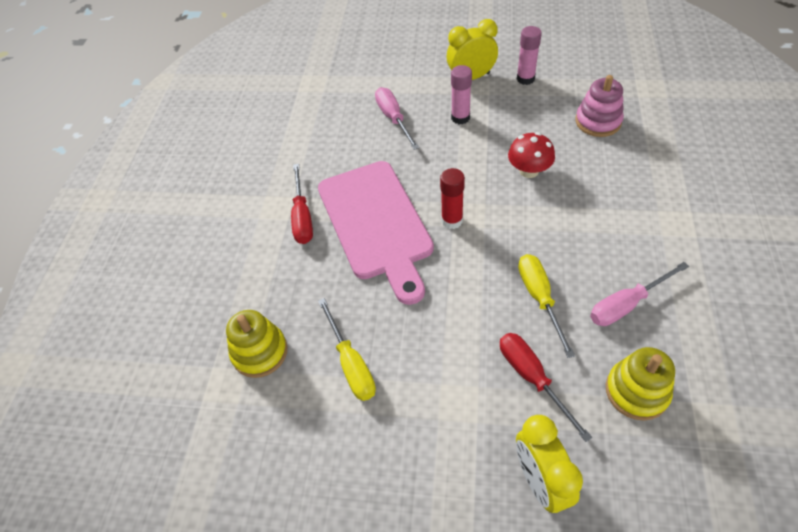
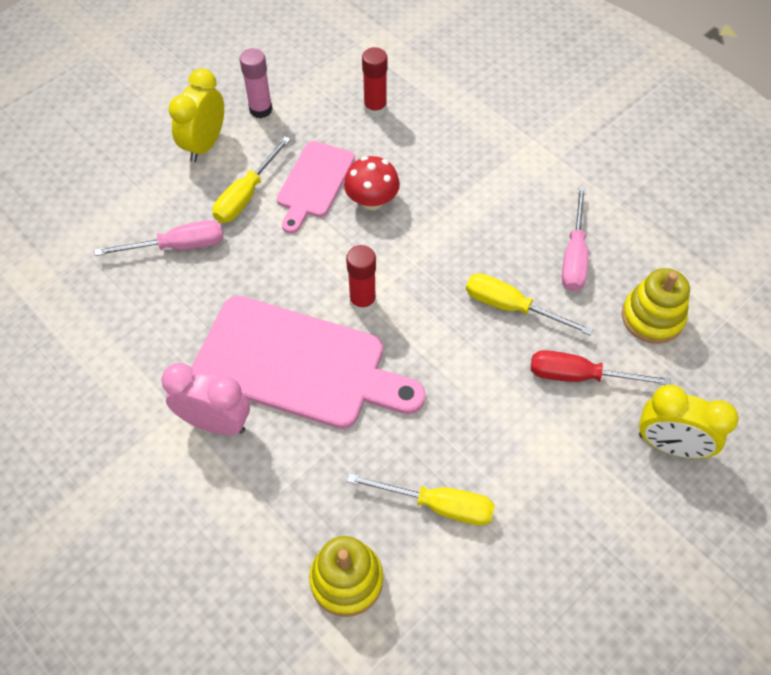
camera: 55 degrees left, 5 degrees up
(302, 217) = (215, 423): red screwdriver -> pink clock
(393, 118) = (178, 246): pink screwdriver -> pink screwdriver turned 150 degrees clockwise
(460, 118) = (246, 195): pink glue stick -> yellow screwdriver
(506, 137) = (314, 183): none -> pink cutting board
(598, 121) = (375, 108): pink stacking toy -> red glue stick

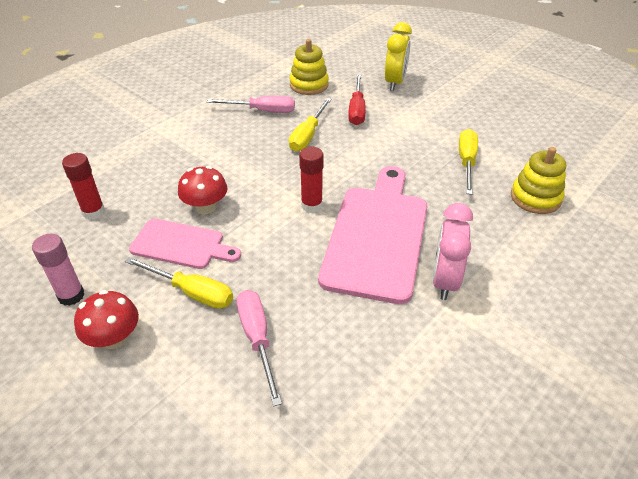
camera: 95 degrees left, 15 degrees down
(205, 145) = (114, 338): yellow clock -> red mushroom

